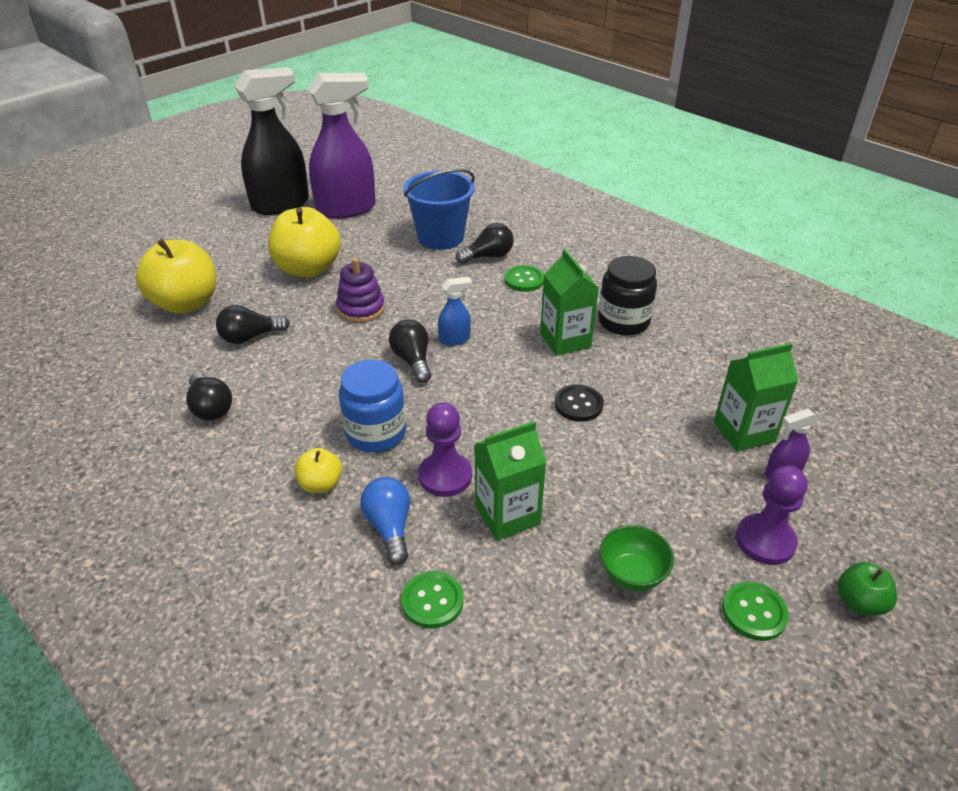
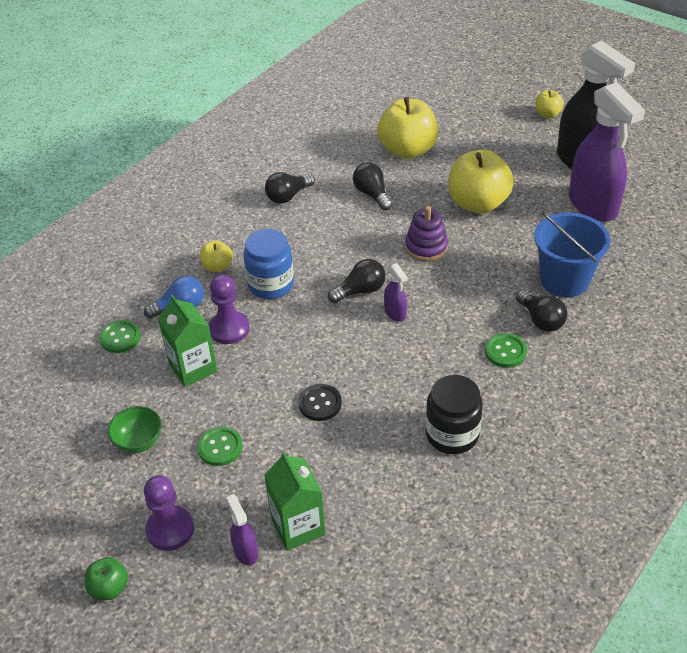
camera: 85 degrees right, 5 degrees up
(193, 211) = (547, 114): none -> yellow apple
(455, 339) = (395, 313): blue spray bottle -> purple spray bottle
(565, 340) = (411, 389): green carton -> none
(754, 612) = (103, 515): green button -> green button (220, 447)

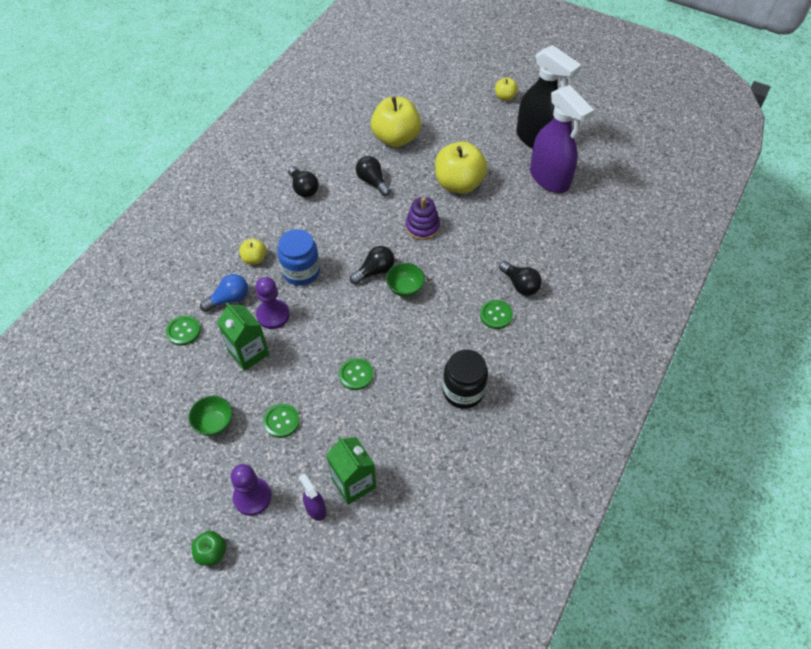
camera: 10 degrees left, 10 degrees up
(288, 196) = (303, 188): black light bulb -> black light bulb turned 75 degrees counterclockwise
(320, 403) = (356, 375): black button -> green button
(395, 313) = (405, 288): purple spray bottle -> green bowl
(564, 280) = (534, 248): blue bucket -> none

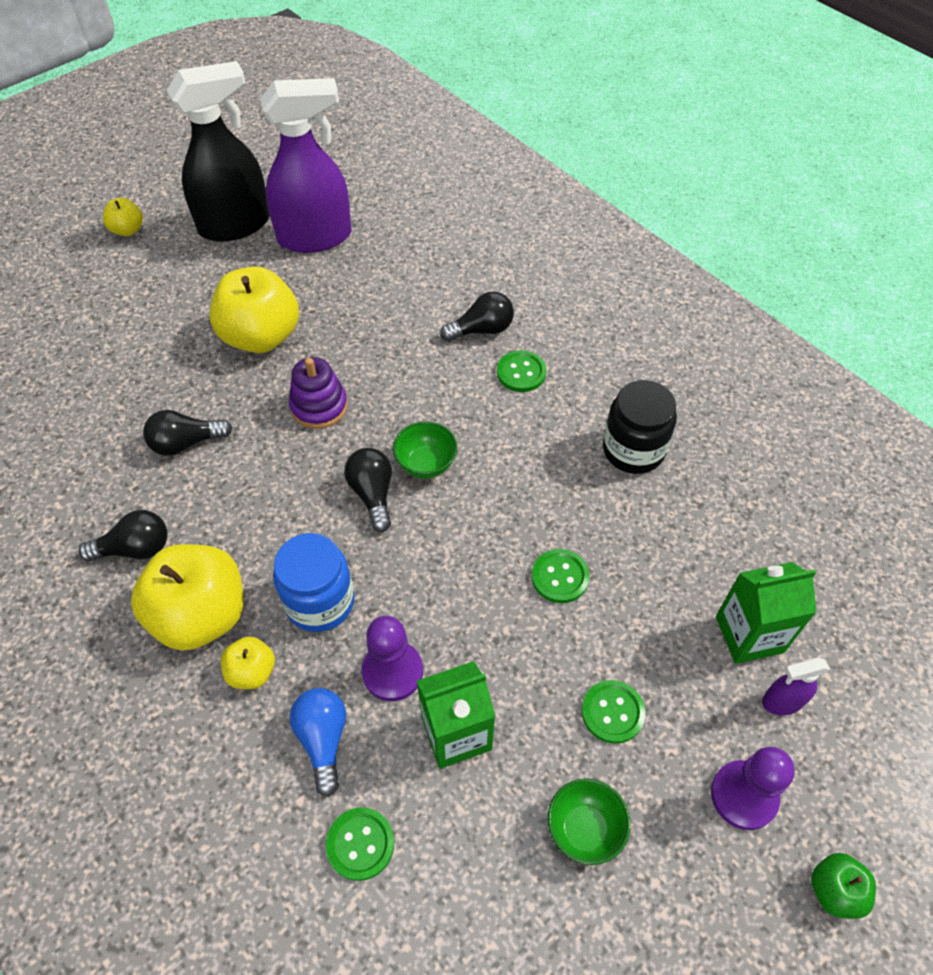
camera: 70 degrees left, 0 degrees up
(396, 138) = (113, 384): yellow apple -> yellow apple (201, 615)

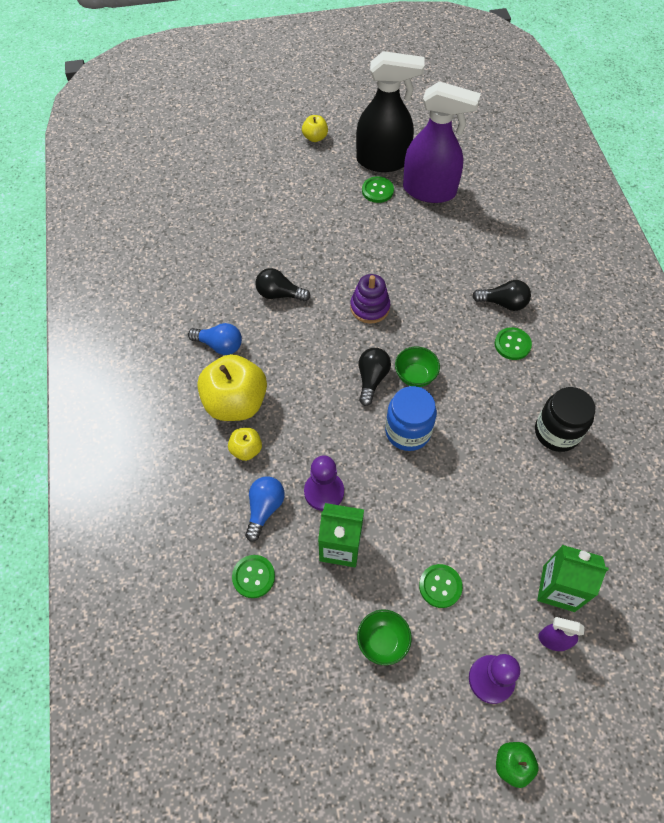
camera: 30 degrees right, 5 degrees up
(135, 549) = (219, 345): black light bulb -> blue light bulb
(261, 336) = (359, 245): yellow apple -> none
(320, 602) = (305, 429): blue jar -> blue jar (408, 431)
(560, 577) = (457, 488): green button -> green button (377, 190)

